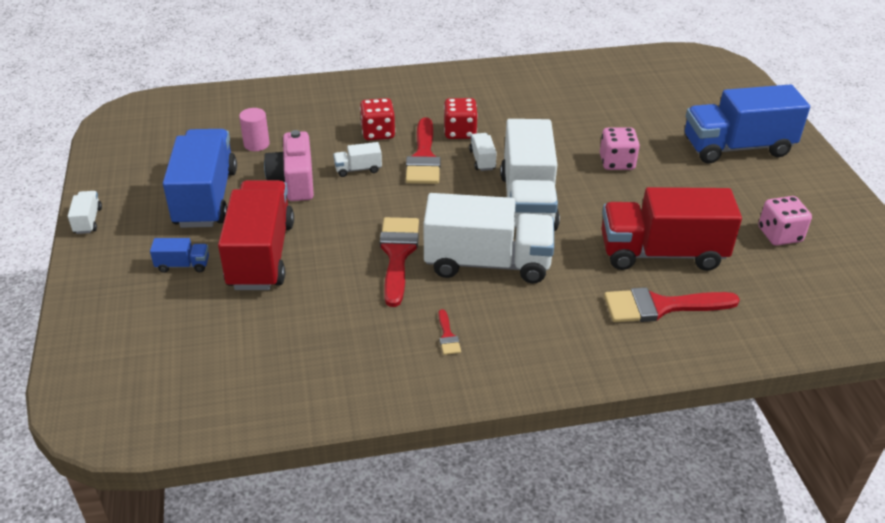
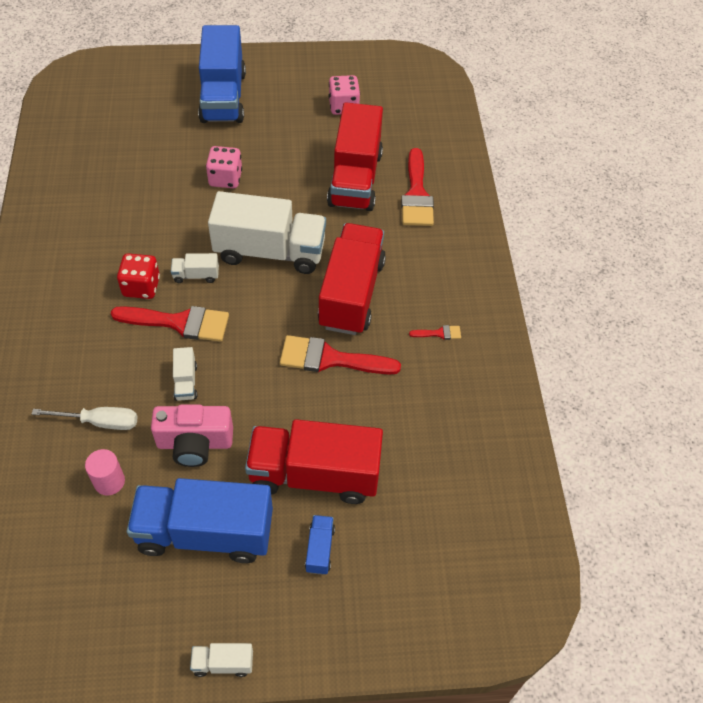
camera: 85 degrees left, 15 degrees up
(313, 131) = (99, 422): none -> white screwdriver
(378, 133) = (121, 359): red dice -> none
(487, 263) = (351, 294): white truck -> red truck

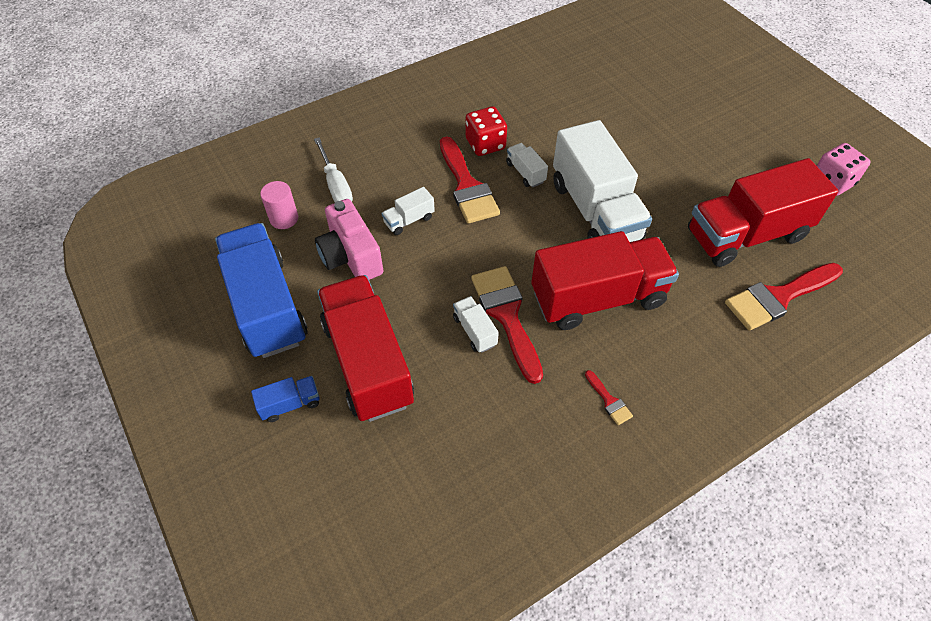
camera: 65 degrees right, 0 degrees up
(223, 97) = (744, 92): blue truck -> none
(223, 663) = (147, 379): white truck -> white truck (474, 331)
(225, 178) = (650, 140): pink dice -> none

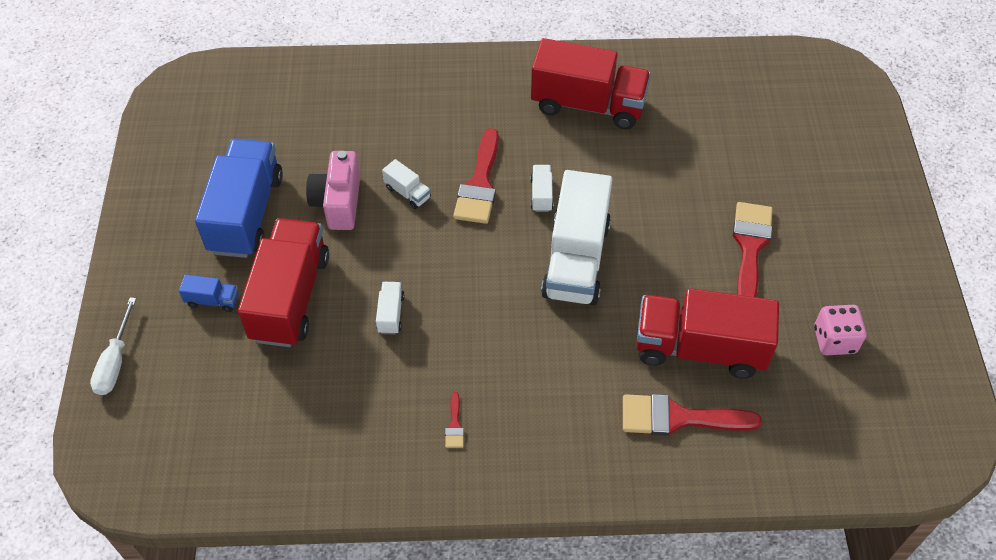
camera: 30 degrees right, 0 degrees up
(284, 218) = (308, 144): pink cylinder -> none
(336, 185) = (370, 133): white screwdriver -> white screwdriver (115, 361)
(409, 220) = (407, 193): white truck -> white truck turned 135 degrees counterclockwise
(485, 144) = (526, 151): red dice -> none
(507, 315) = (426, 314): red brush -> red brush (750, 247)
(597, 298) = (514, 337): red truck -> red truck (588, 105)

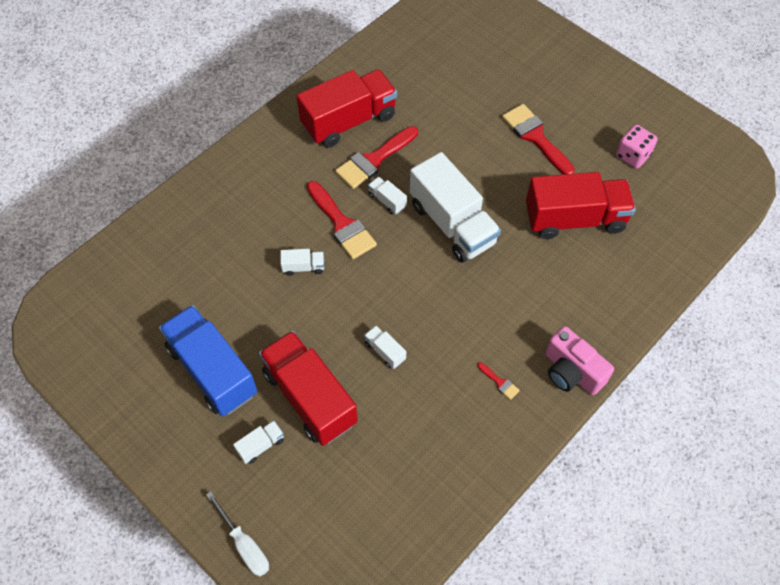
camera: 45 degrees left, 5 degrees up
(212, 300) = (261, 445): blue truck -> white truck
(338, 202) = (266, 311): pink camera -> pink camera (571, 372)
(678, 418) = (607, 268): red brush -> red brush (374, 160)
(699, 348) = (574, 219): red truck -> red truck turned 150 degrees counterclockwise

